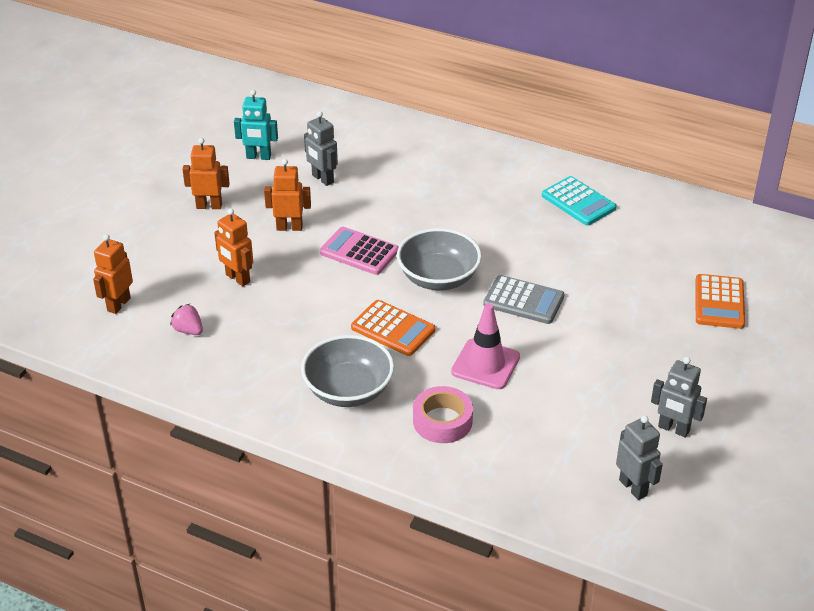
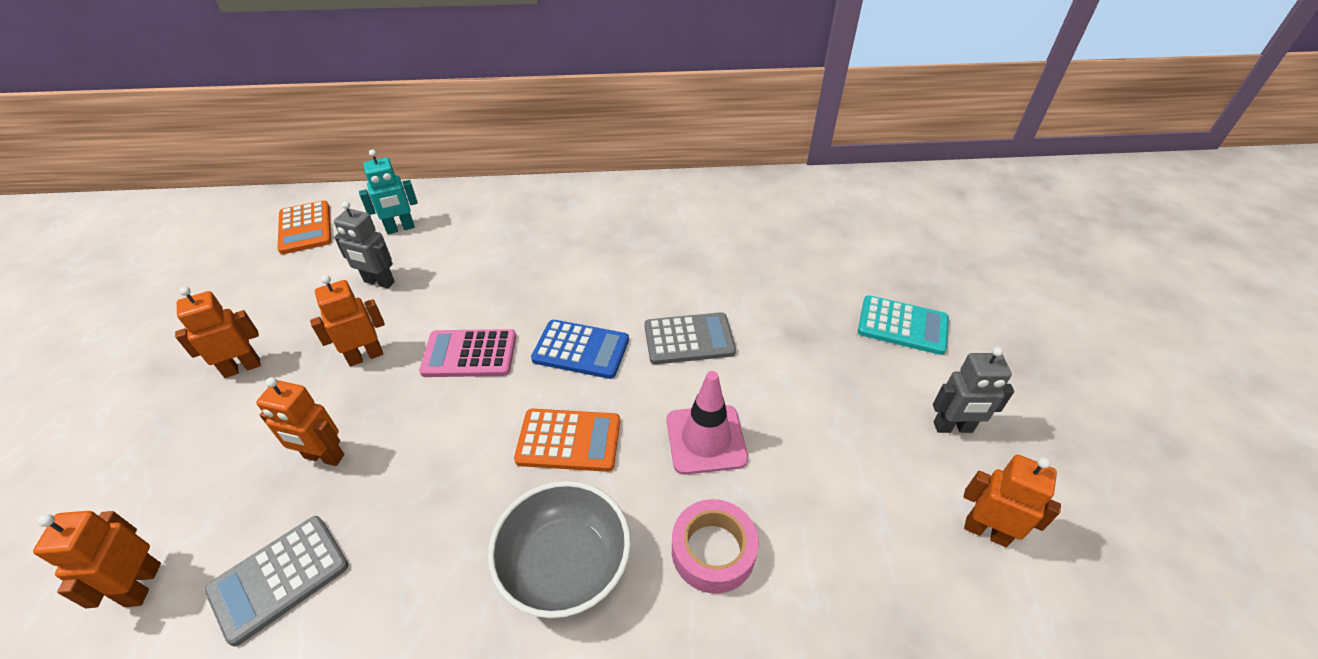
camera: 30 degrees left, 5 degrees up
(188, 330) = (279, 578): pink strawberry -> grey calculator
(258, 157) = (286, 283): turquoise robot -> turquoise robot (400, 228)
(438, 278) = (581, 350): grey bowl -> blue calculator
(578, 202) = (663, 214): turquoise calculator -> turquoise calculator (902, 326)
(633, 487) = (986, 531): grey robot -> orange robot
(719, 302) = (864, 265): orange calculator -> orange calculator (305, 228)

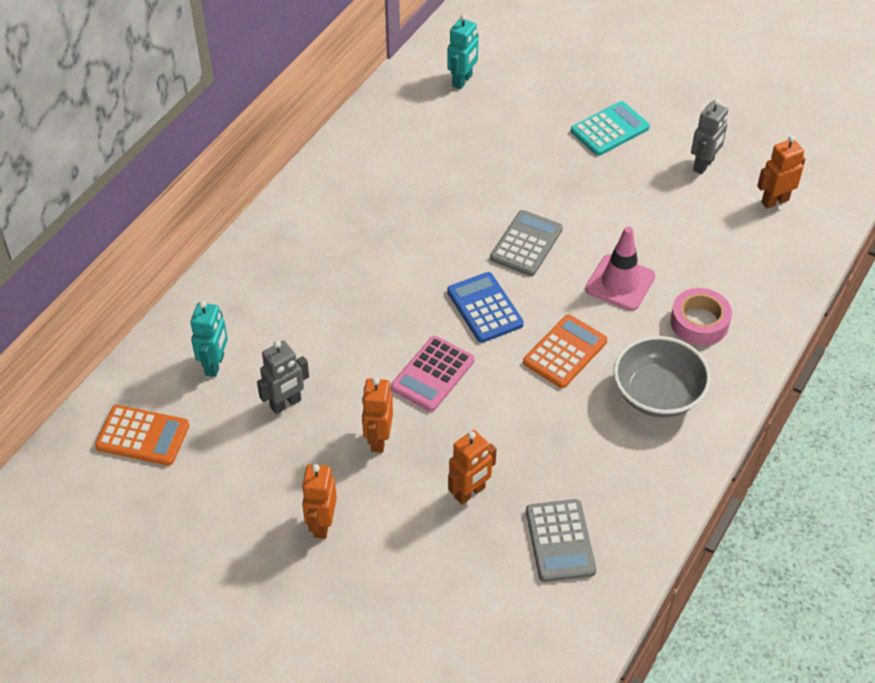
camera: 55 degrees left, 5 degrees up
(142, 584) = (509, 618): orange robot -> none
(581, 350) = (485, 308): blue calculator -> blue calculator turned 75 degrees counterclockwise
(835, 209) = (462, 81): none -> turquoise robot

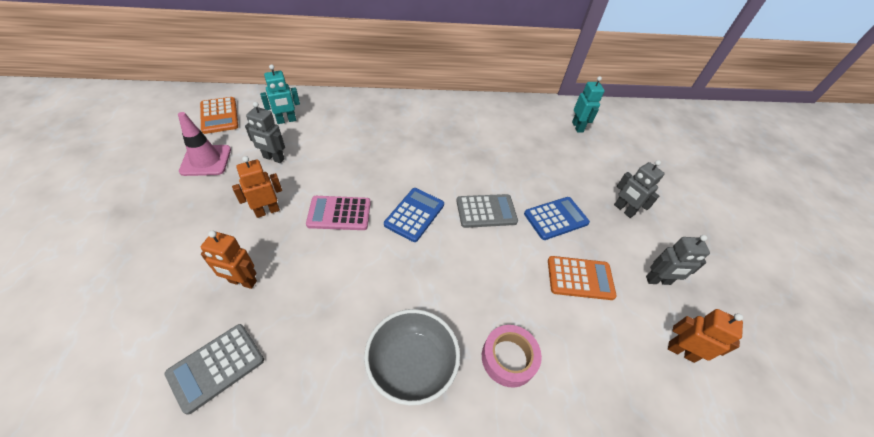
camera: 50 degrees right, 0 degrees up
(322, 524) = (180, 214): orange robot -> none
(462, 81) = (577, 127): turquoise robot -> turquoise robot turned 90 degrees counterclockwise
(565, 352) = (409, 278): orange calculator -> orange calculator (580, 278)
(579, 192) = (556, 218): none -> blue calculator
(610, 129) = (623, 210): turquoise calculator -> grey robot
(620, 283) = (500, 281): pink traffic cone -> pink traffic cone (206, 160)

